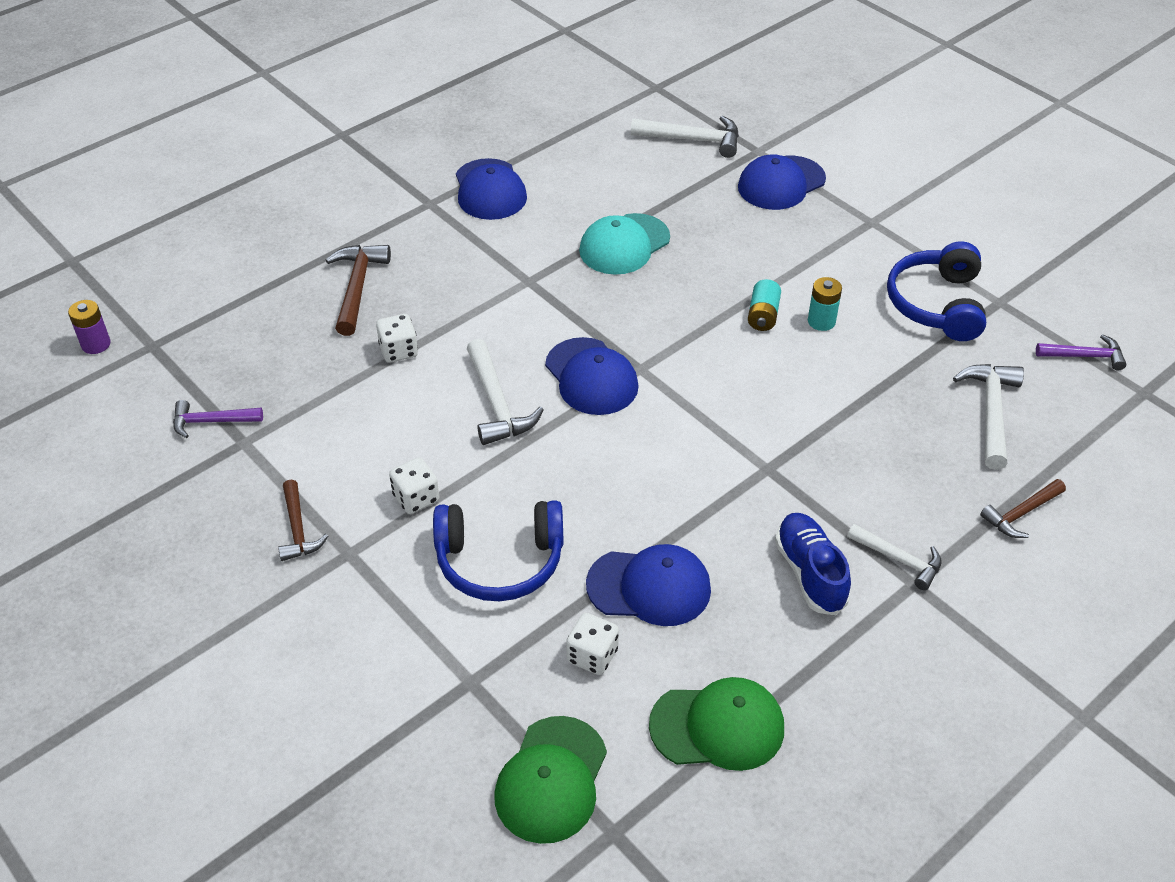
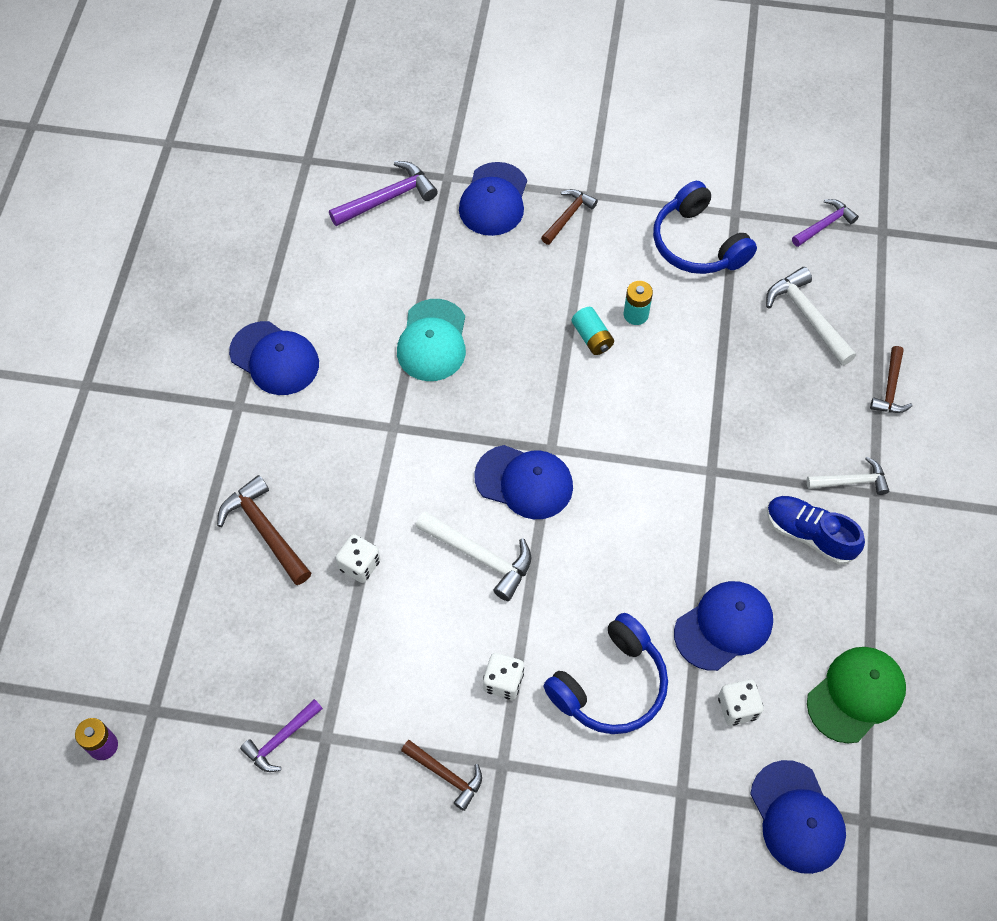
camera: 40 degrees left, 15 degrees up
(551, 780) = (797, 817): green cap -> blue cap
(693, 140) = (388, 198): white hammer -> purple hammer
(835, 225) = (568, 216): none -> brown hammer

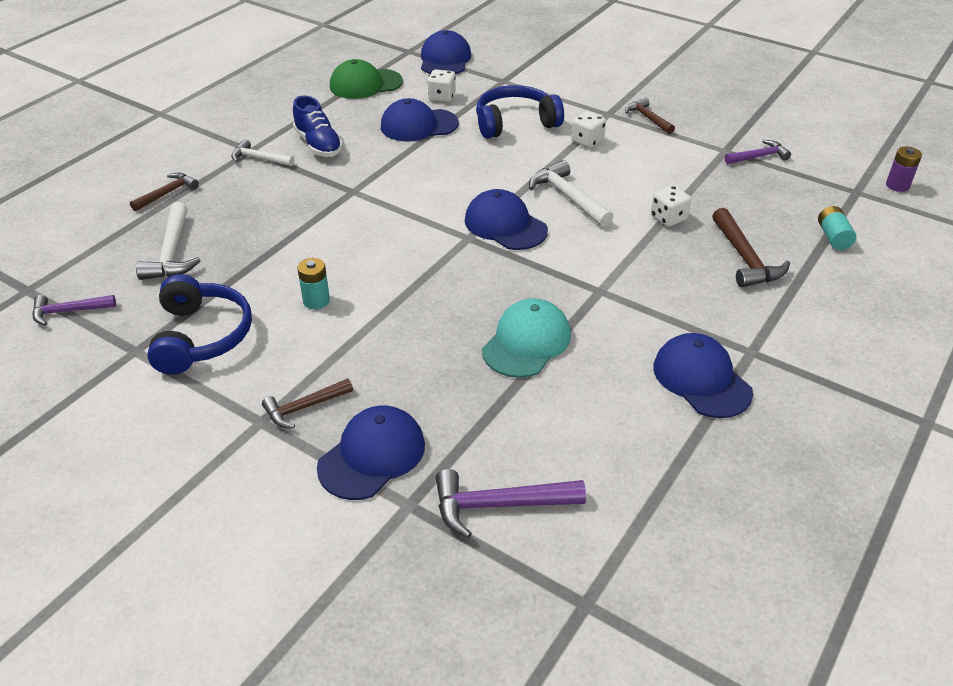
camera: 155 degrees left, 20 degrees down
(592, 338) = (372, 297): turquoise battery -> turquoise battery (833, 237)

